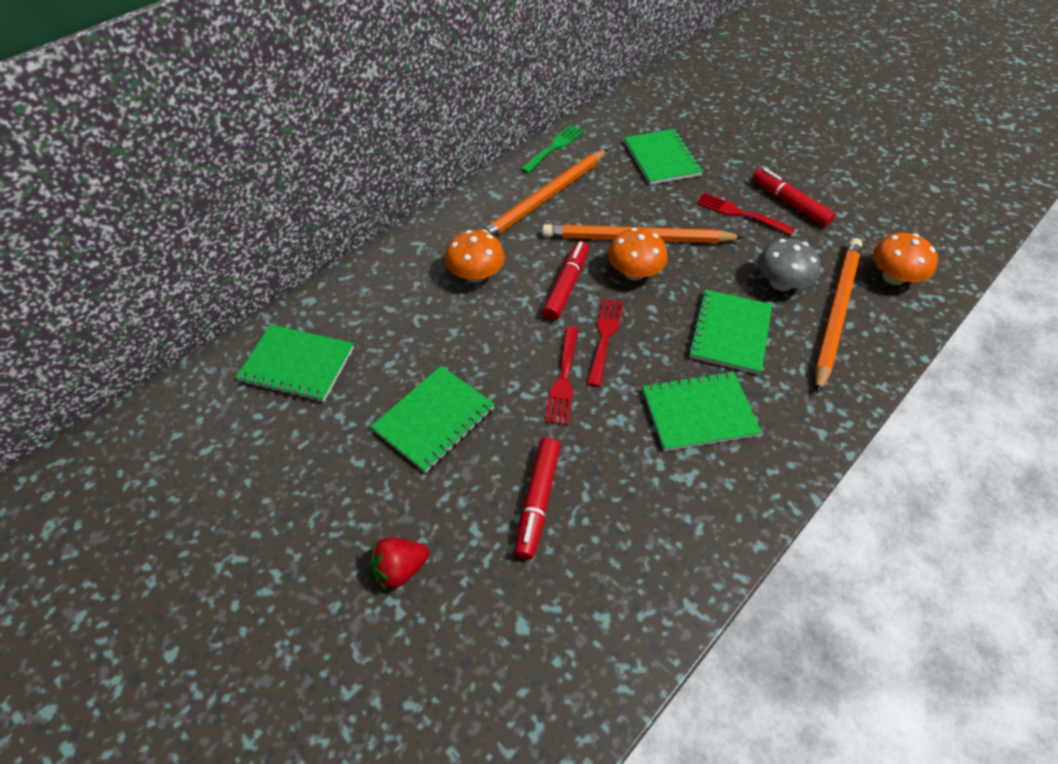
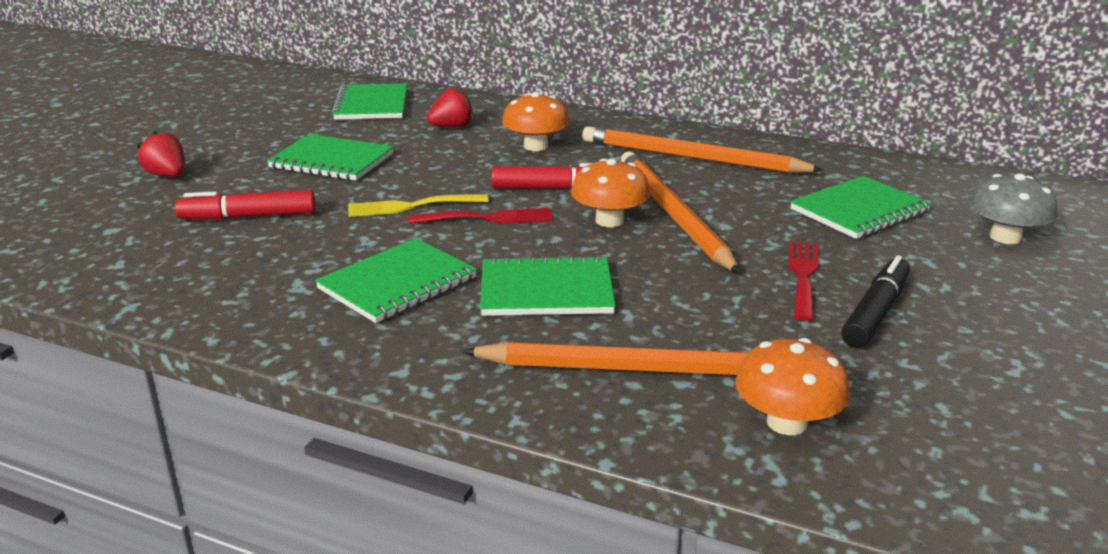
camera: 70 degrees right, 25 degrees down
(398, 317) = (452, 127): none -> red strawberry
(554, 147) = (796, 149): green fork -> none
(563, 379) = (411, 206): red fork -> yellow fork
(698, 412) = (398, 283): green notebook -> green notebook turned 75 degrees clockwise
(781, 283) = (677, 319): grey mushroom -> grey mushroom (1005, 237)
(789, 203) = (876, 313): red marker -> black marker

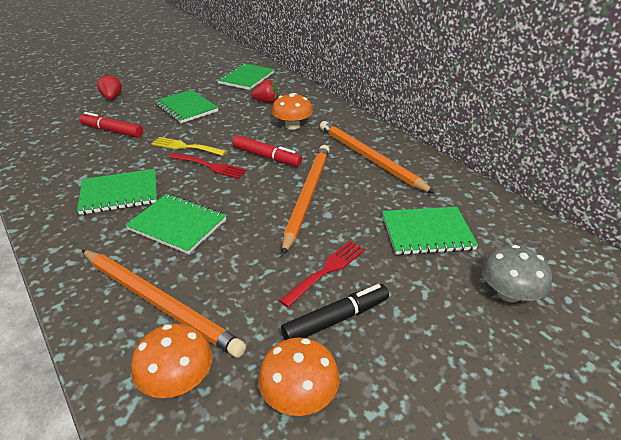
camera: 30 degrees right, 10 degrees up
(609, 221) = (268, 188): orange mushroom -> orange mushroom (299, 394)

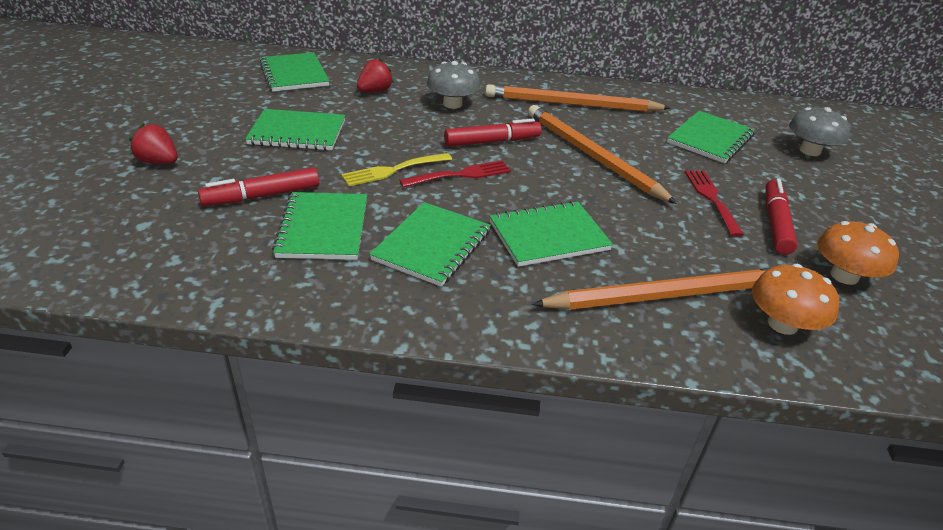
camera: 50 degrees left, 0 degrees up
(101, 158) = (323, 228): none -> green notebook
(292, 126) = (452, 104): orange mushroom -> grey mushroom
(336, 319) = (776, 223): black marker -> red marker

